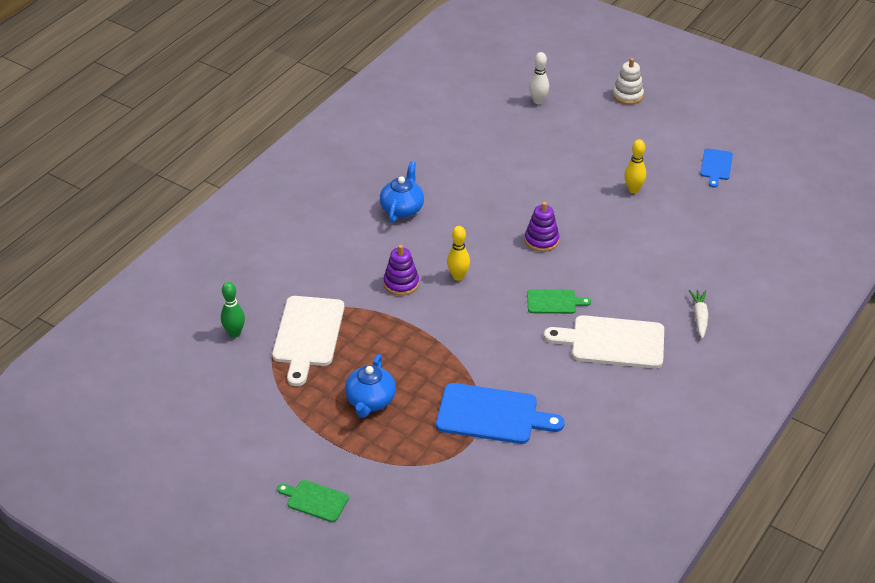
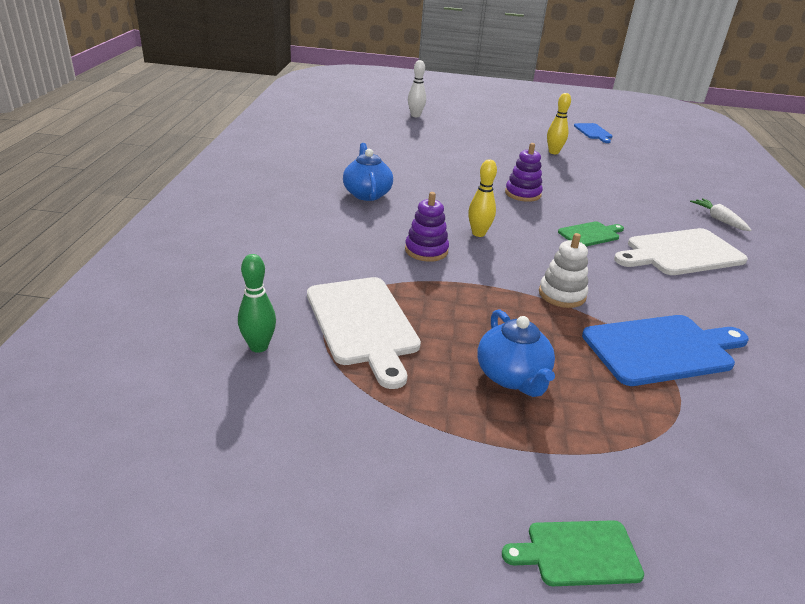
camera: 30 degrees left, 10 degrees down
(627, 95) = (480, 106): white stacking toy -> white stacking toy (562, 294)

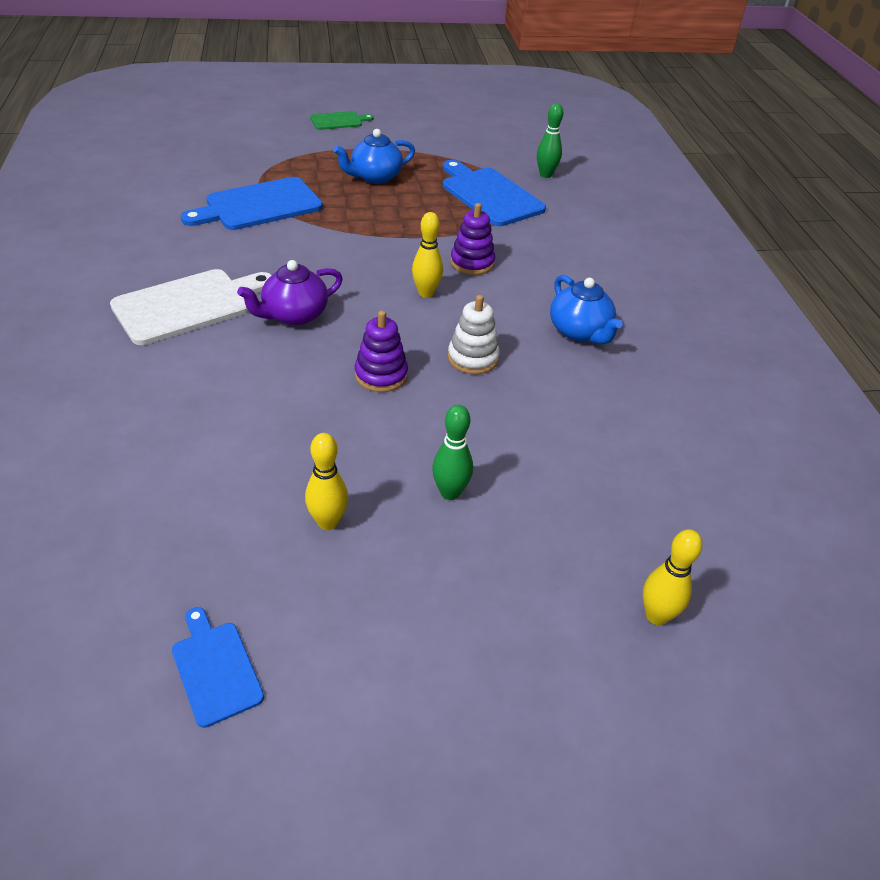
camera: 165 degrees right, 10 degrees up
(363, 324) = (489, 195): white cutting board -> blue cutting board
(415, 115) = (656, 615): white bowling pin -> yellow bowling pin
(491, 150) = (450, 493): none -> green bowling pin
(512, 377) = (375, 177): blue teapot -> blue teapot turned 90 degrees counterclockwise
(562, 294) = (336, 237): white stacking toy -> white stacking toy (473, 358)
(590, 234) = (294, 315): green cutting board -> purple teapot
(719, 219) = (92, 378): white carrot -> none

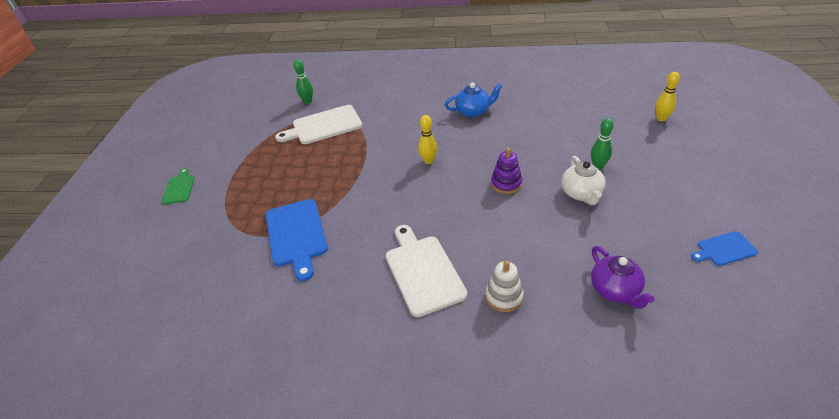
camera: 70 degrees left, 0 degrees up
(294, 315) = (442, 218): purple teapot -> purple teapot (615, 290)
(328, 522) = (624, 209): yellow bowling pin -> none
(365, 466) = (581, 193): none -> white teapot
(375, 177) = (279, 173): blue teapot -> none
(472, 263) = (400, 140): purple stacking toy -> none
(473, 358) = (493, 149): white stacking toy -> white stacking toy (504, 296)
(489, 195) = (324, 126): blue cutting board -> white cutting board

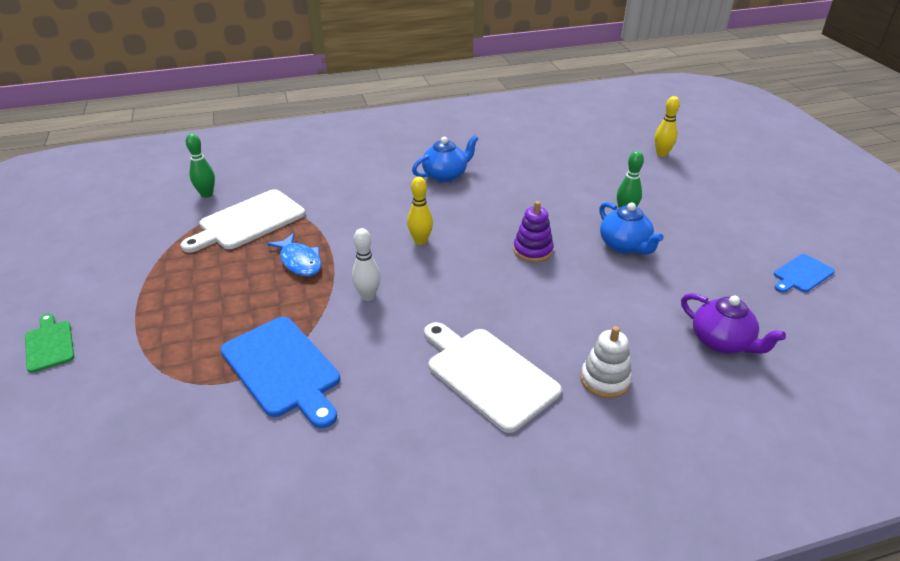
camera: 25 degrees left, 5 degrees down
(342, 161) = (299, 261): none -> blue fish
(373, 195) = (368, 296): none -> white bowling pin
(581, 193) = (625, 245): white teapot -> blue teapot

